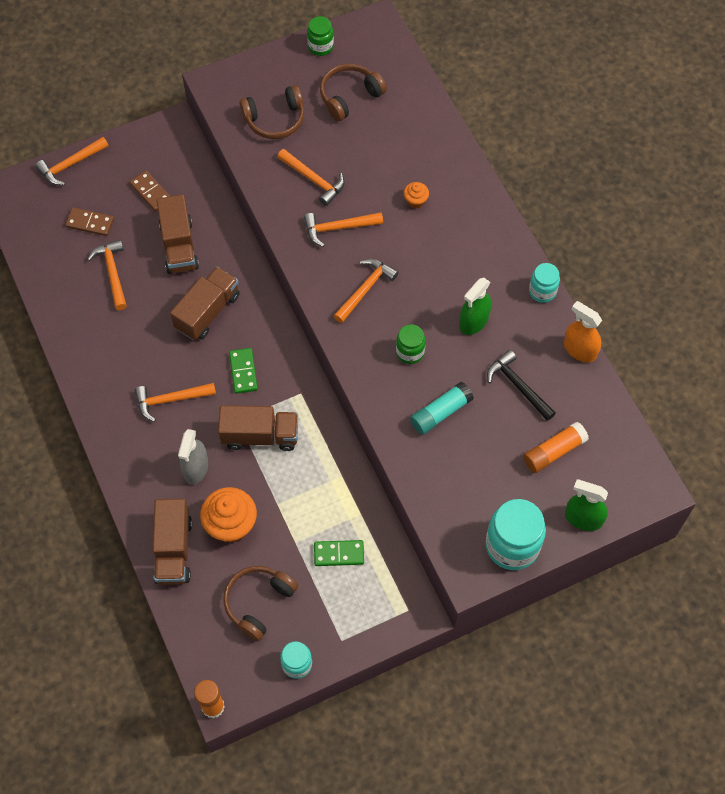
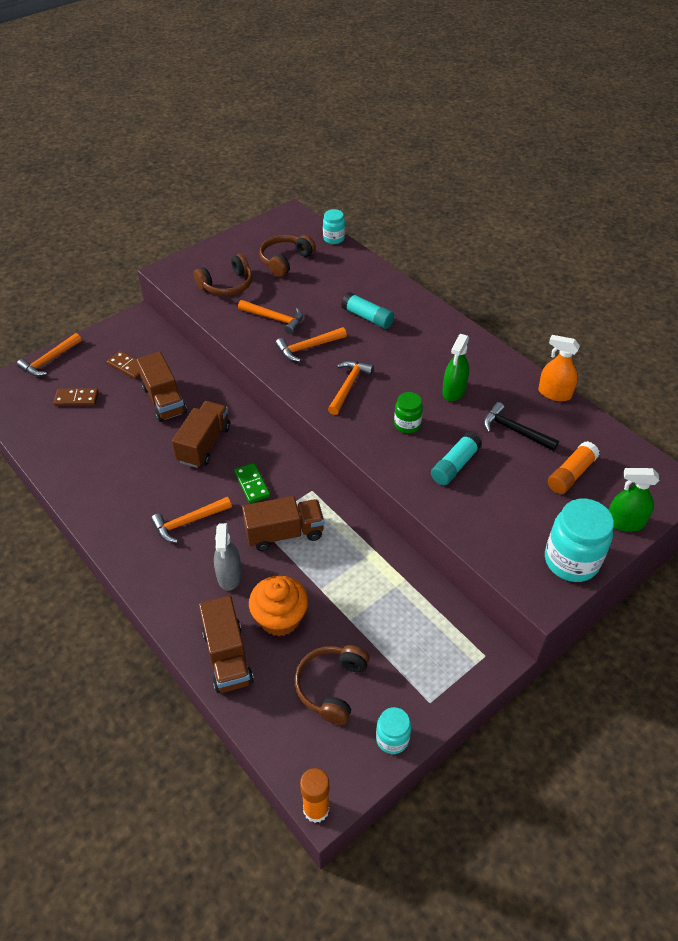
camera: 15 degrees left, 15 degrees down
(112, 273) = (106, 432): orange hammer -> none
(320, 46) = (250, 234): green jar -> none
(339, 554) = (397, 620): green domino -> none
(415, 201) = (367, 317): orange cupcake -> turquoise glue stick
(542, 291) = (502, 359): turquoise jar -> turquoise jar (334, 238)

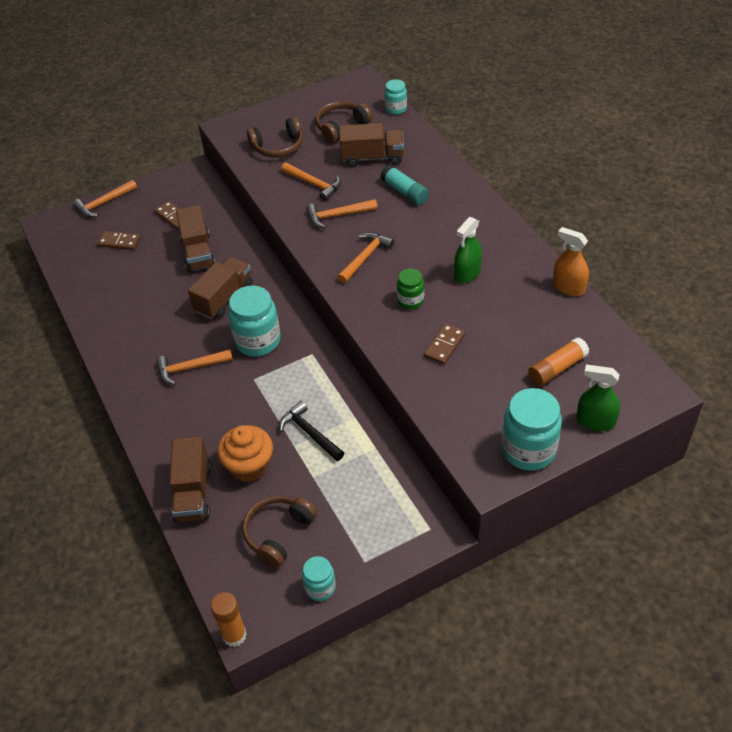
camera: 15 degrees right, 0 degrees up
(229, 575) = (214, 421): grey spray bottle -> none
(252, 484) = (258, 341): green domino -> turquoise jar
(284, 533) = (275, 390): brown truck -> brown truck (372, 158)
(455, 465) = (444, 345): turquoise glue stick -> brown domino
(515, 431) = (515, 319): black hammer -> black hammer (310, 433)

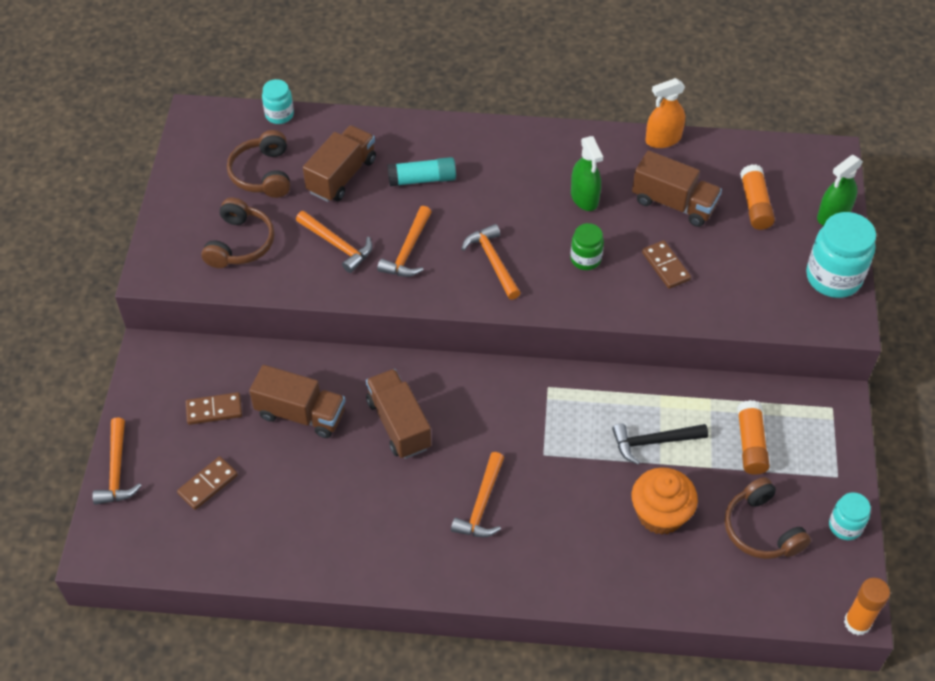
camera: 60 degrees left, 5 degrees up
(193, 492) = (660, 580): brown truck -> brown truck (673, 203)
(258, 341) = (491, 424): turquoise jar -> none
(314, 184) = (337, 245): orange hammer -> orange hammer turned 60 degrees clockwise
(352, 491) = (751, 444): none -> orange glue stick

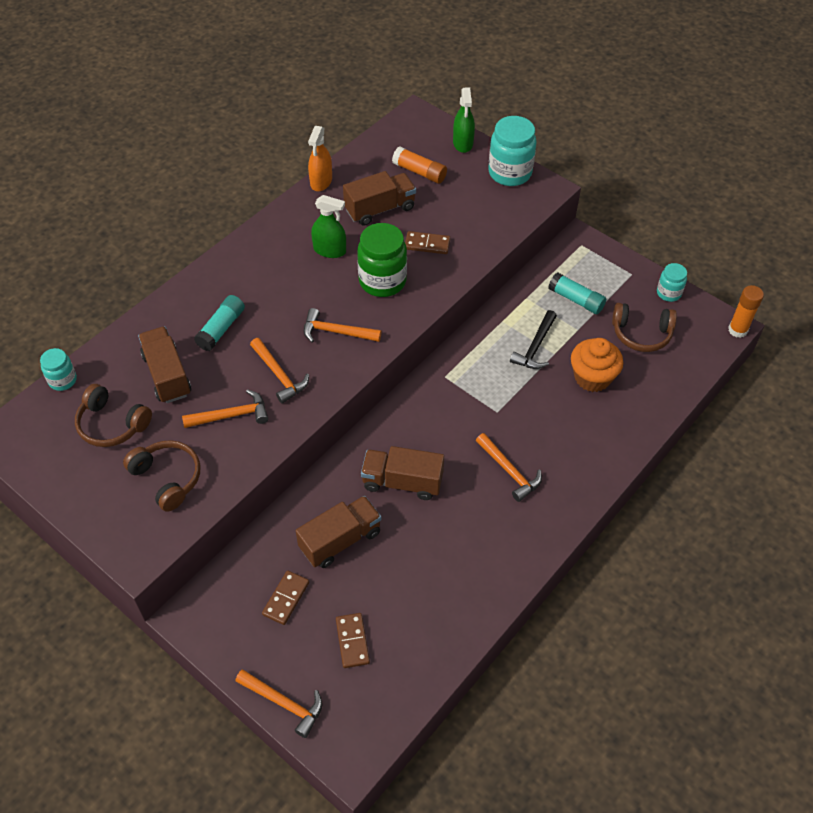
camera: 55 degrees left, 0 degrees up
(585, 259) = (382, 281): green jar -> green jar, size x1.80
(751, 444) = (576, 300): orange glue stick -> turquoise glue stick

